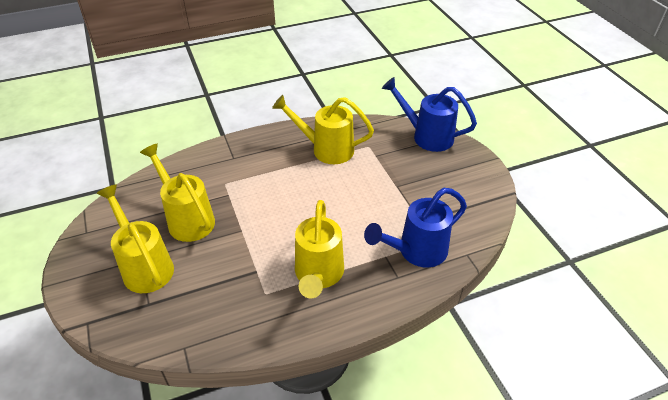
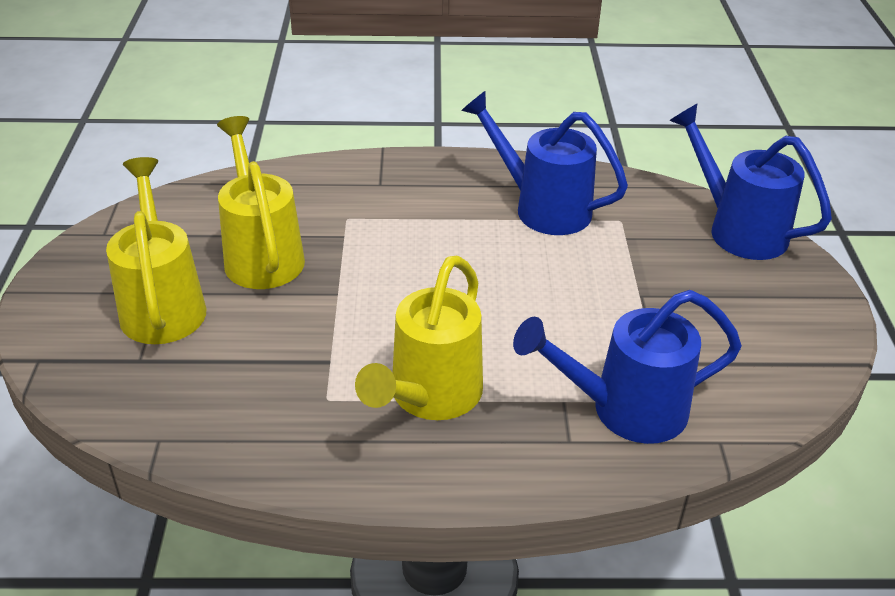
camera: 20 degrees right, 5 degrees down
(327, 149) = (543, 208): yellow watering can -> blue watering can

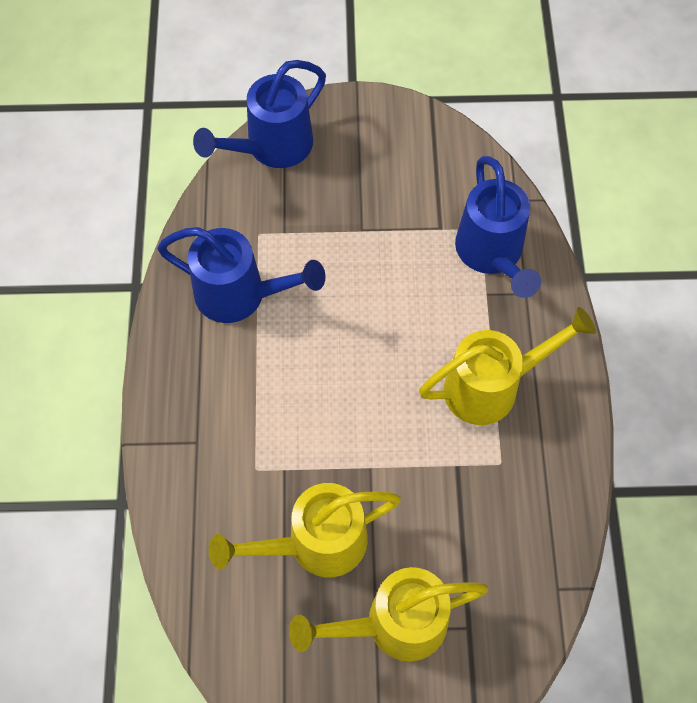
camera: 90 degrees left, 25 degrees up
(430, 396) = (491, 387): yellow watering can -> yellow watering can turned 45 degrees counterclockwise
(543, 208) = (239, 295): blue watering can -> blue watering can turned 105 degrees counterclockwise

